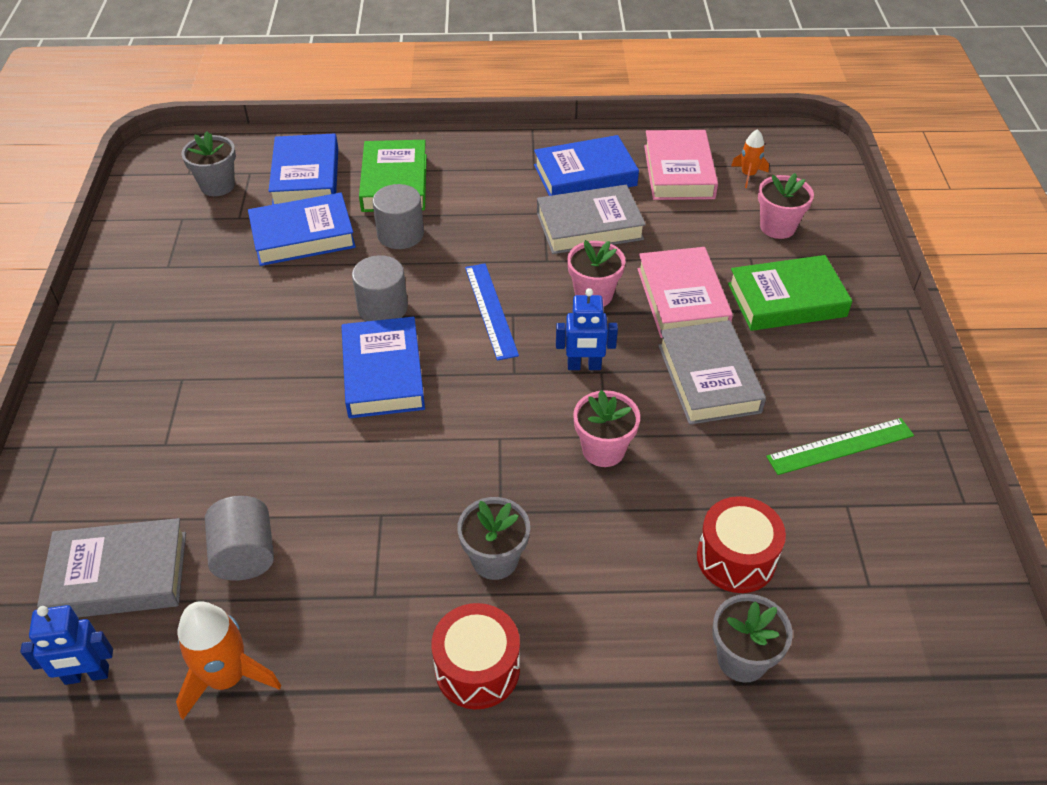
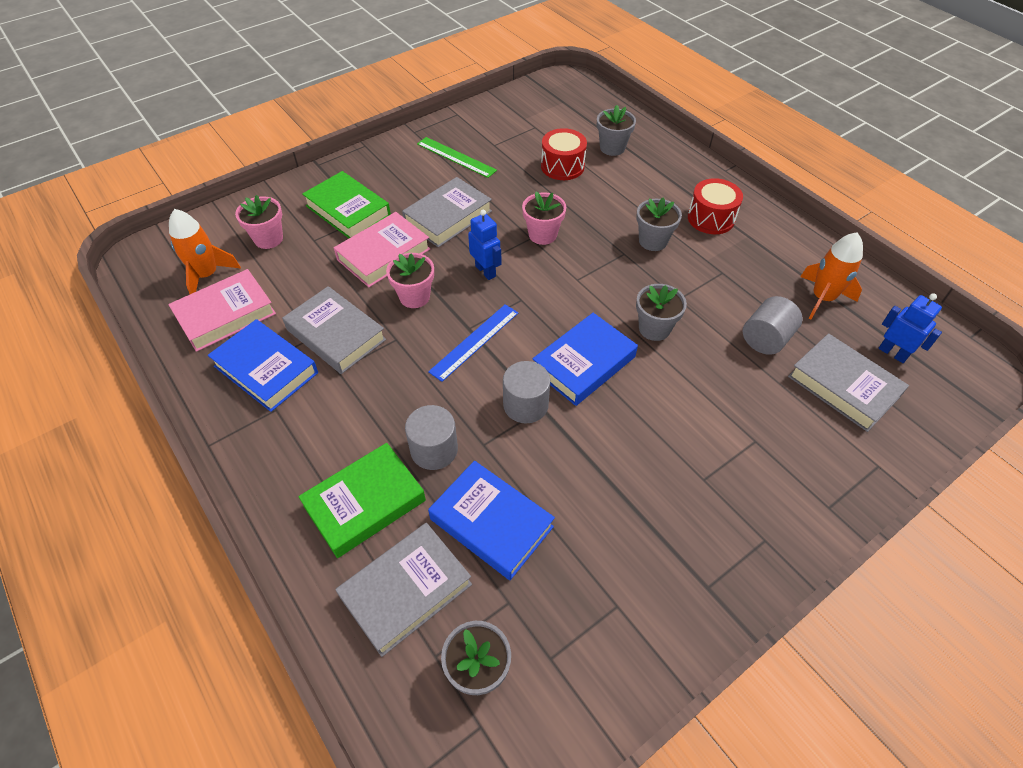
camera: 125 degrees left, 5 degrees up
(306, 177) = (406, 591): blue book -> grey book
(365, 460) = (654, 328): none -> grey flower pot
(748, 175) = (207, 275): orange rocket -> orange rocket, size x1.74

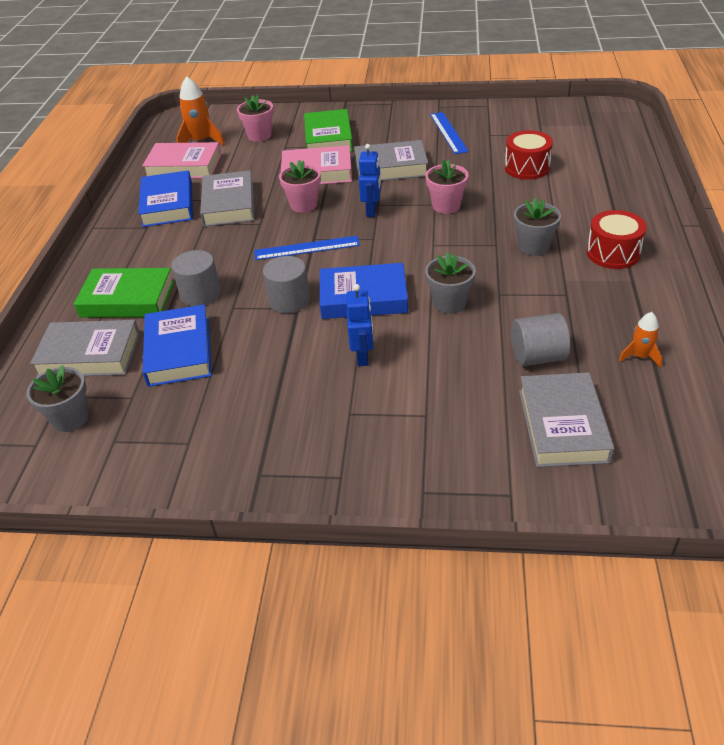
camera: 45 degrees right, 10 degrees down
(456, 157) = (448, 132): green ruler -> blue ruler
(612, 148) = (591, 170): grey flower pot -> none
(822, 298) = (640, 356): orange rocket -> orange rocket, size x0.58
(892, 353) = (653, 430): blue robot -> blue robot (362, 356)

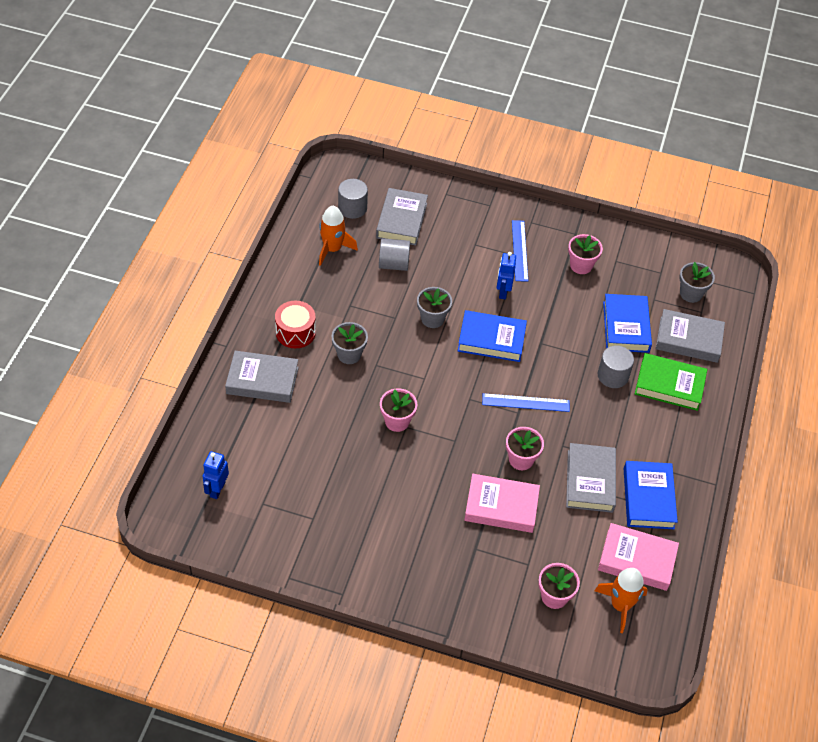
camera: 175 degrees left, 10 degrees up
(247, 421) = (581, 265): none -> pink flower pot
(289, 300) = (546, 351): grey cylinder -> grey cylinder (352, 208)
(328, 138) = (479, 566): green book -> none
(372, 210) = (462, 434): blue robot -> blue robot (217, 489)
(390, 167) = (429, 492): grey book -> grey book (262, 380)
(448, 132) = (352, 536): blue ruler -> blue ruler (519, 250)
(527, 168) = (304, 452): red drum -> none
(640, 356) = (332, 249): orange rocket -> orange rocket, size x1.74

